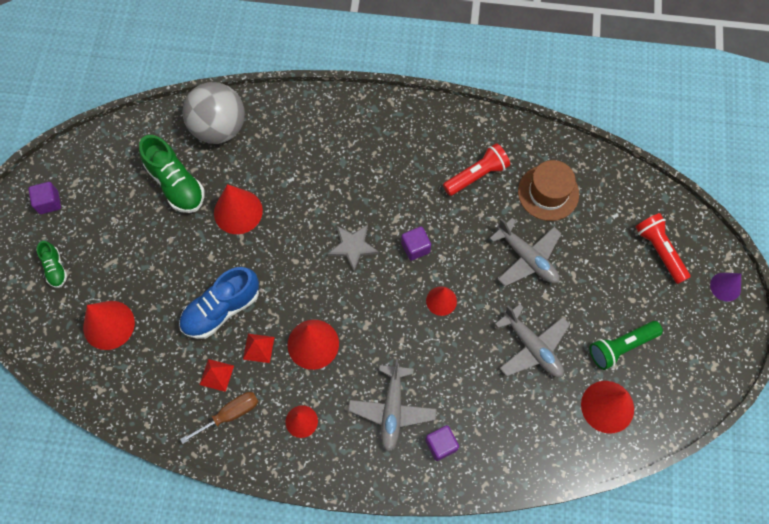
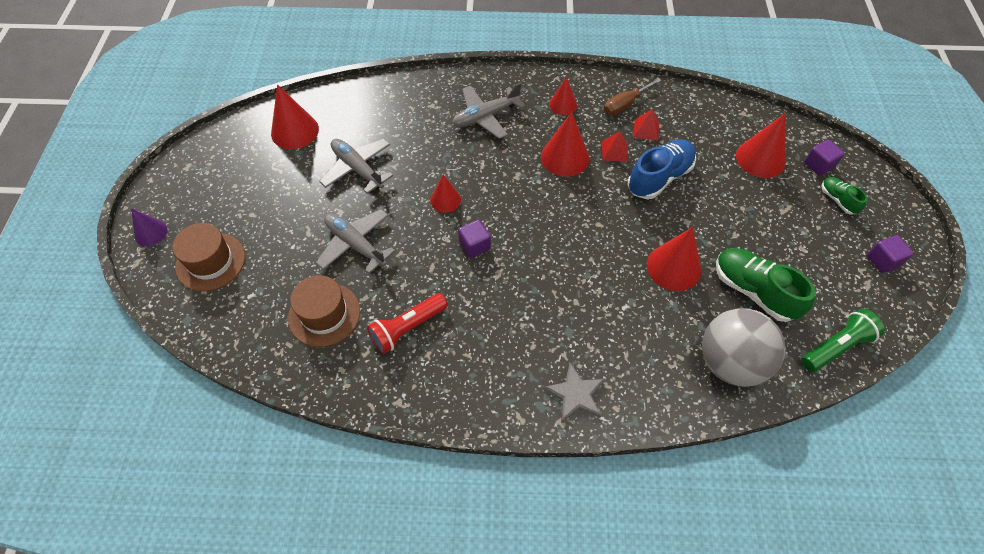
camera: 175 degrees right, 10 degrees down
(353, 246) = (541, 241): grey star -> grey star (575, 395)
(392, 409) = (485, 116): grey plane -> grey plane turned 120 degrees counterclockwise
(441, 445) = (442, 97): purple cube -> purple cube (818, 165)
(621, 347) = (272, 174): green flashlight -> green flashlight (836, 347)
(659, 251) = (210, 262): red flashlight -> brown hat

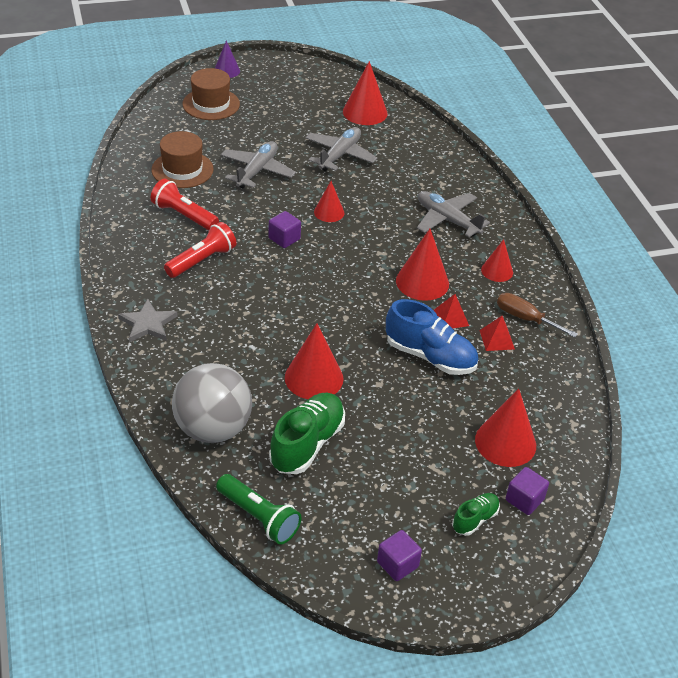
camera: 70 degrees right, 15 degrees down
(488, 325) = (202, 260): none -> red flashlight

